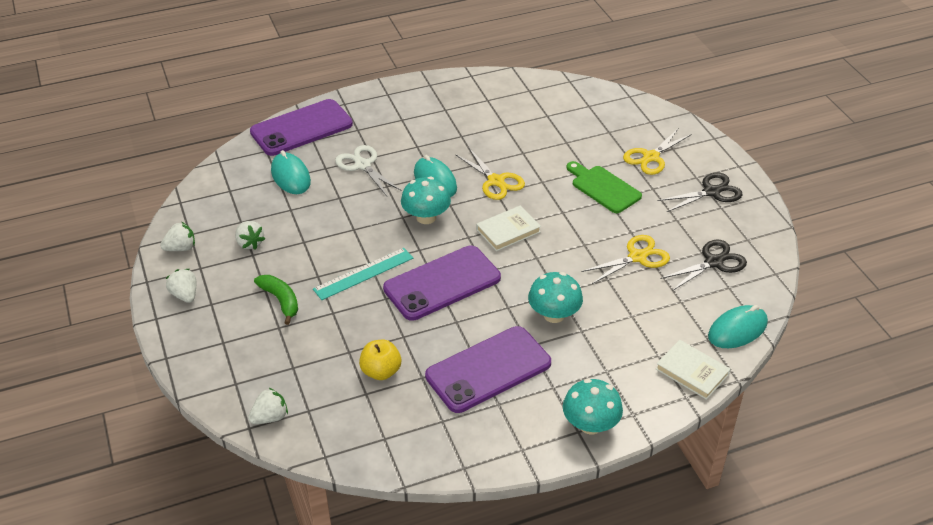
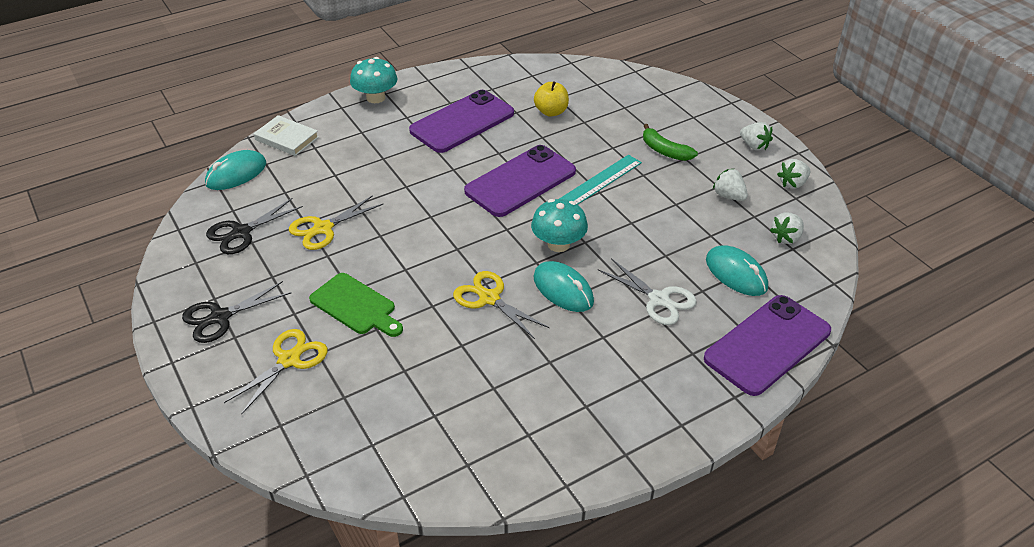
camera: 170 degrees right, 0 degrees up
(270, 417) = (623, 77): white strawberry -> white strawberry (786, 237)
(508, 231) = (464, 240): white book -> none
(554, 315) = (409, 167): turquoise mushroom -> none

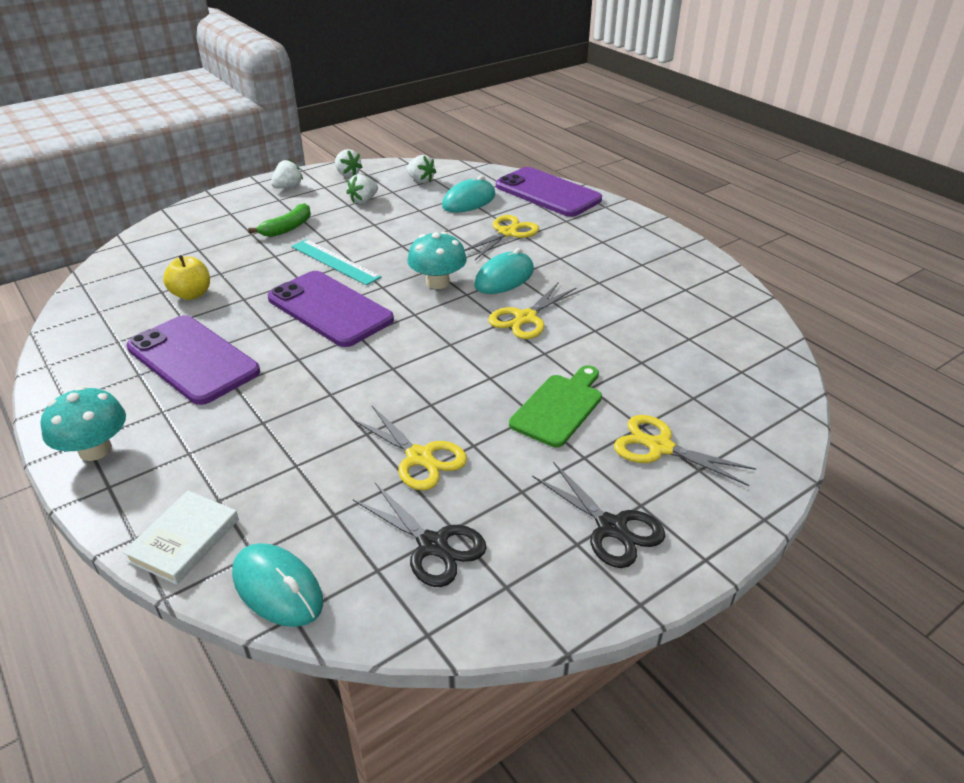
camera: 95 degrees left, 5 degrees down
(659, 299) = (507, 233): white scissors -> yellow scissors

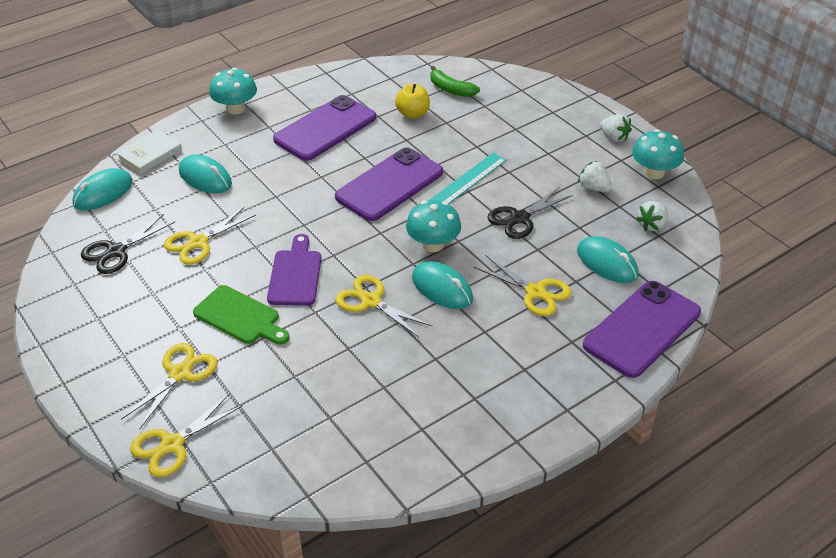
camera: 90 degrees right, 5 degrees up
(184, 540) = (150, 154): white book -> white book turned 75 degrees counterclockwise
(270, 466) = (205, 178): none -> turquoise mouse
(287, 228) = (528, 147): green banana -> green banana (450, 89)
(347, 174) = (654, 172): white strawberry -> turquoise mushroom
(484, 370) = (295, 275): none -> purple cutting board
(611, 527) = (106, 336): black scissors -> black scissors (520, 218)
(764, 441) = (172, 444): none -> yellow scissors

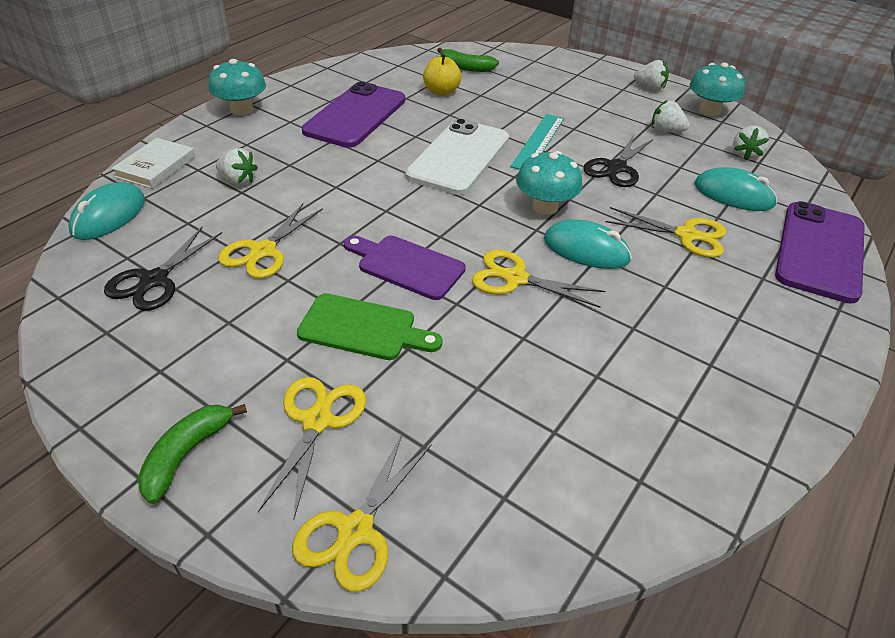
camera: 20 degrees left, 0 degrees up
(94, 376) = (186, 454): none -> green banana
(205, 178) = (238, 181): turquoise mouse -> white strawberry
(295, 275) = (406, 266): purple cutting board -> purple cutting board turned 45 degrees counterclockwise
(389, 185) = (459, 157): purple phone -> white phone

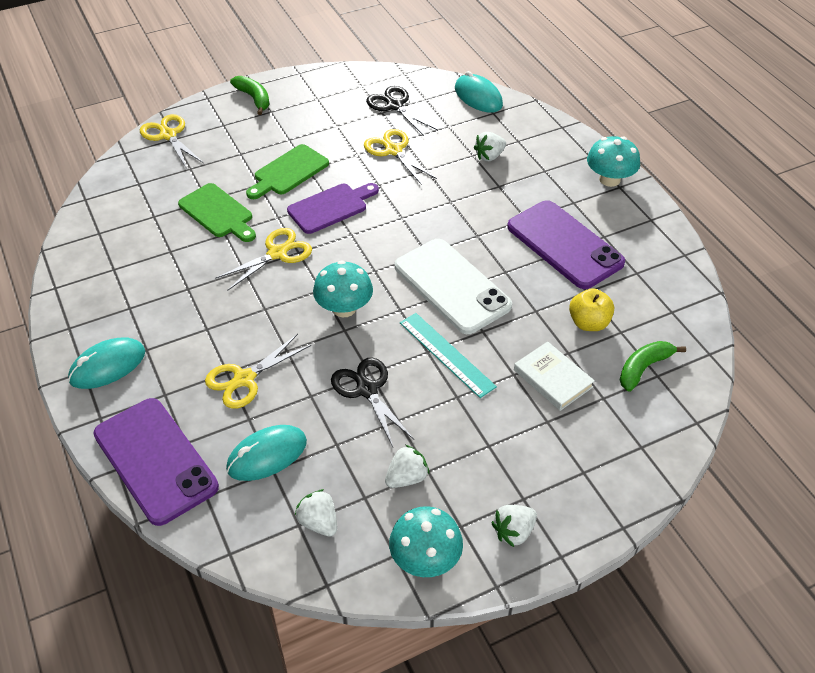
camera: 120 degrees right, 5 degrees up
(156, 167) = (533, 123): white book -> white book (552, 378)
(317, 421) = (237, 139): yellow scissors -> none
(492, 362) = (218, 213): none -> green cutting board
(586, 250) = (276, 306): turquoise mouse -> turquoise mouse (107, 366)

